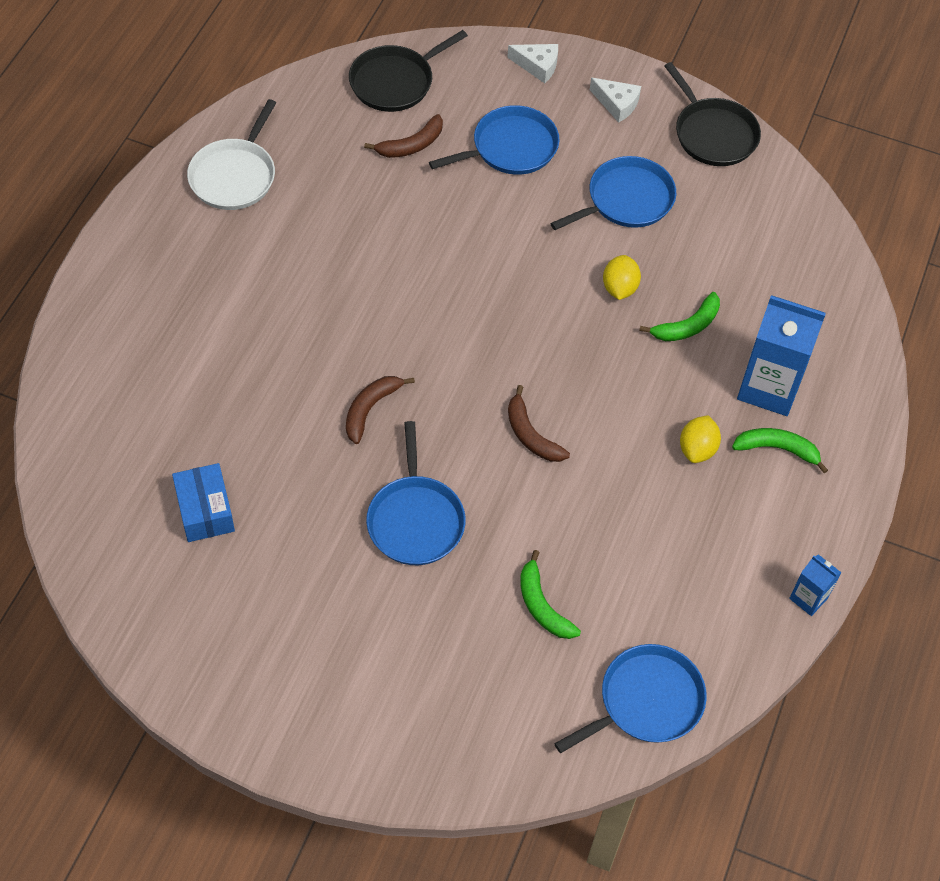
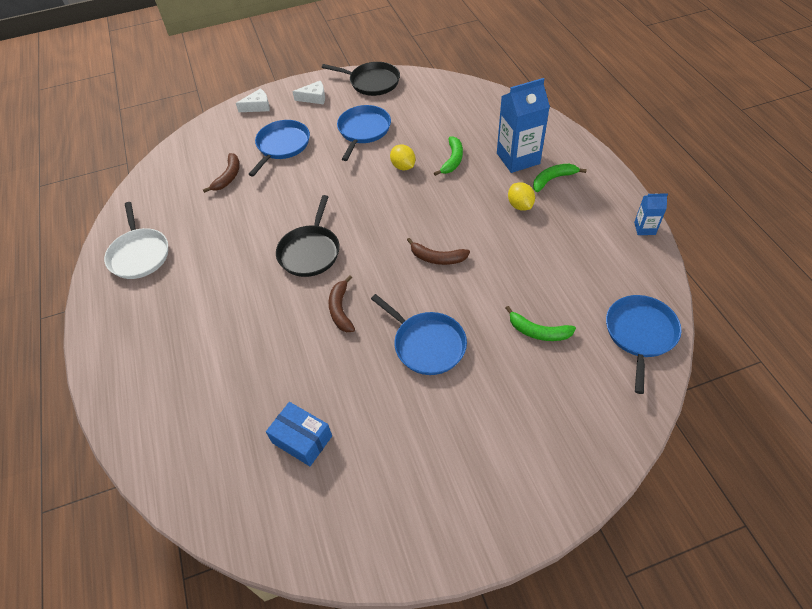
camera: 35 degrees left, 5 degrees down
(395, 82) = (189, 156): black pan -> black pan (310, 251)

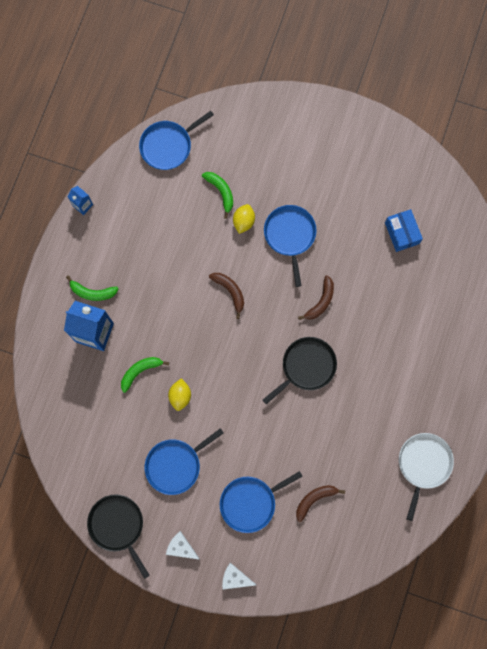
camera: 145 degrees left, 25 degrees up
(520, 205) = (137, 289): yellow lemon -> yellow lemon (243, 221)

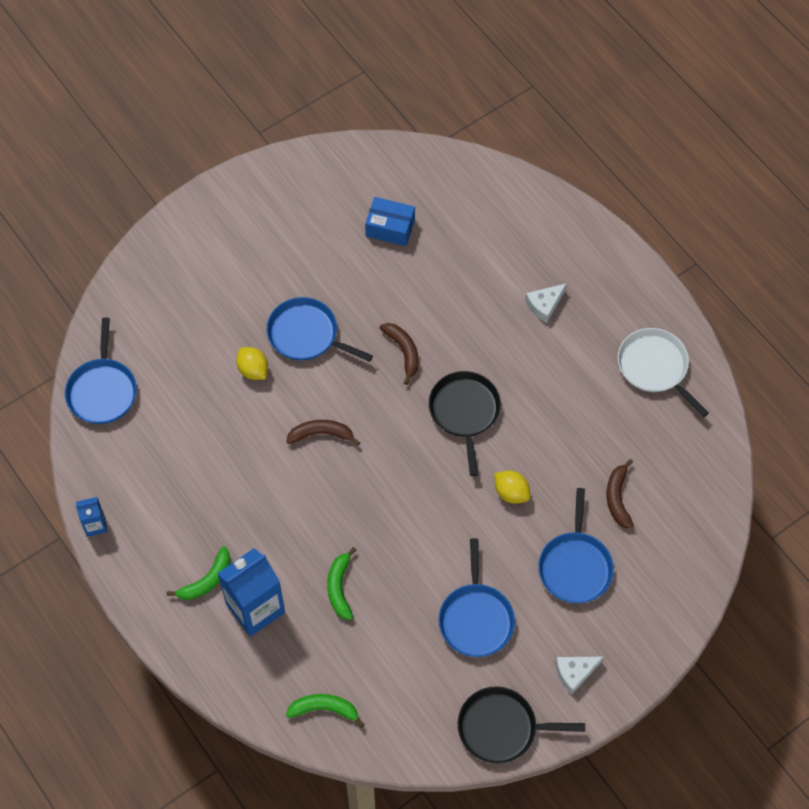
camera: 55 degrees left, 15 degrees down
(180, 396) = (400, 562): yellow lemon -> yellow lemon (511, 493)
(221, 192) = (201, 371): green banana -> green banana (324, 709)
(235, 578) = (649, 637): white cheese -> white cheese (544, 305)

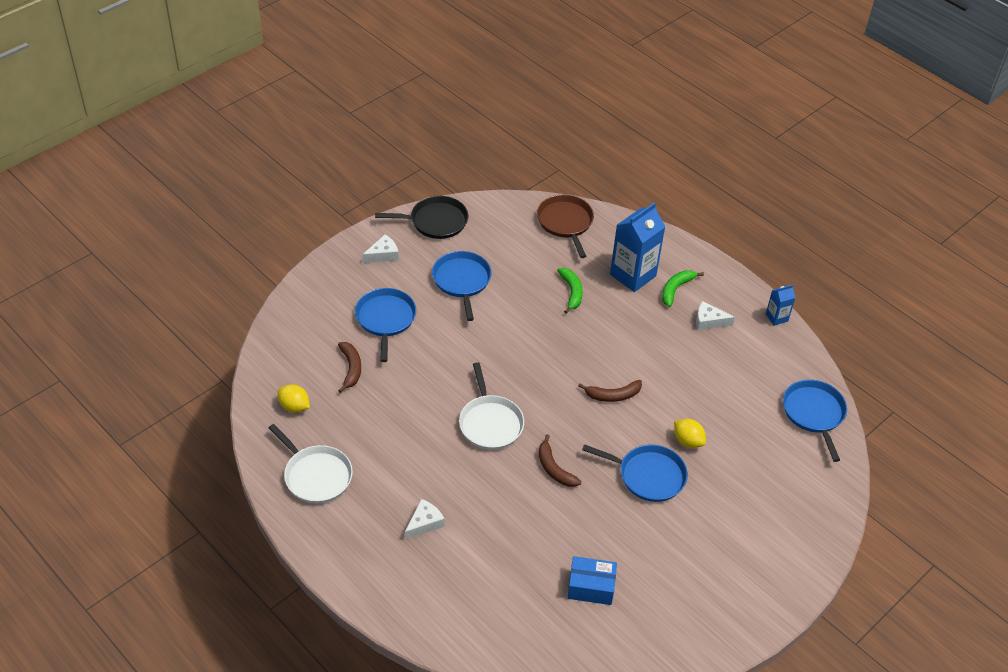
camera: 170 degrees right, 15 degrees down
(180, 527) = (709, 321): none -> white cheese
(324, 709) = (565, 223): green banana -> brown pan
(464, 412) = (490, 423): black pan -> white pan
(511, 493) = (442, 365): yellow lemon -> yellow lemon (294, 407)

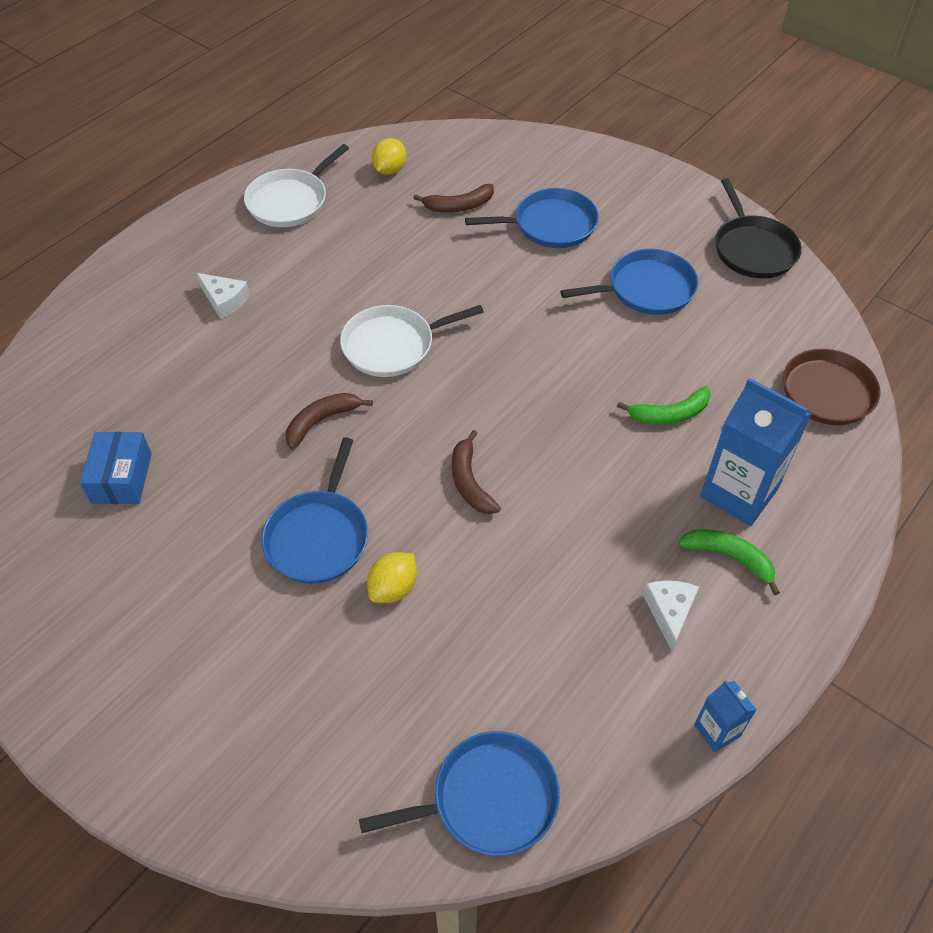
camera: 85 degrees right, 5 degrees up
(383, 255) = (666, 208): white cheese -> none

